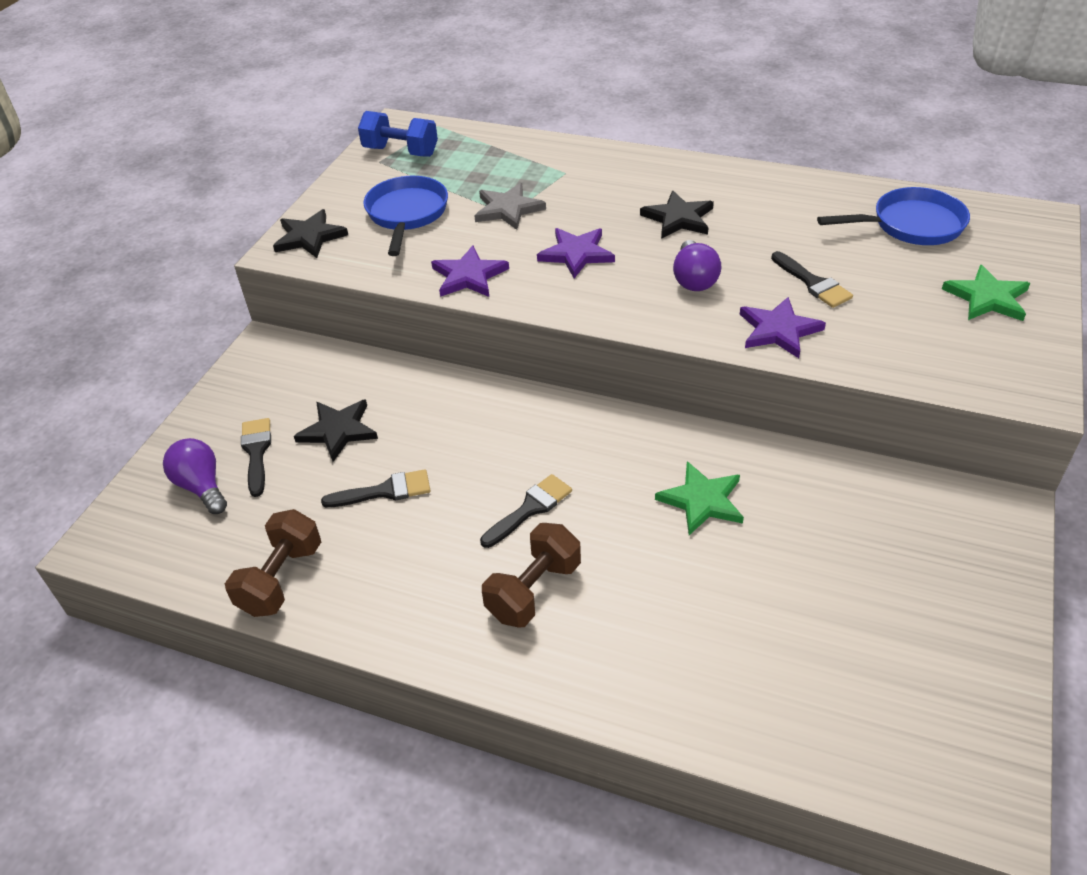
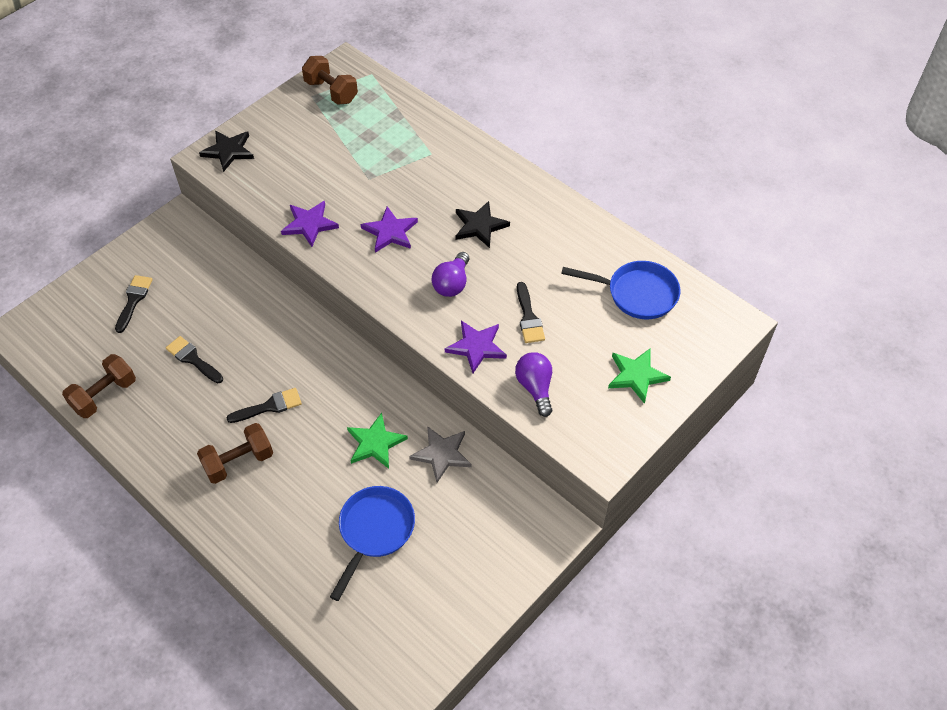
camera: 20 degrees right, 10 degrees up
(202, 486) = (91, 313): purple light bulb -> purple light bulb (535, 388)
(338, 430) = (189, 303): black star -> none
(385, 491) = (193, 359): black brush -> black brush turned 150 degrees counterclockwise
(400, 152) = (331, 92): blue dumbbell -> brown dumbbell
(407, 214) = (301, 154): blue pan -> blue pan (374, 531)
(508, 209) = (370, 174): grey star -> grey star (442, 454)

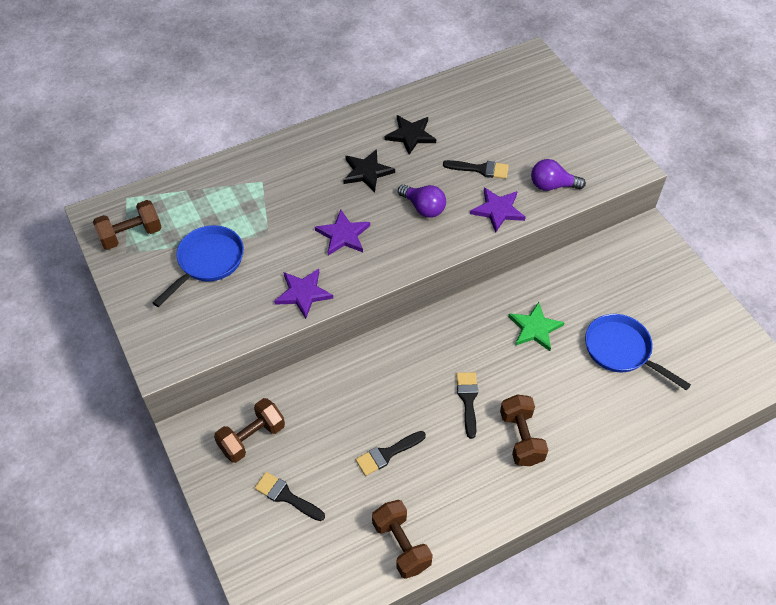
camera: 70 degrees left, 0 degrees up
(184, 259) = (252, 438): none -> brown dumbbell
(228, 151) = (164, 340): black star -> black star (411, 135)
(442, 454) = (560, 285): grey star -> none
(636, 376) = (561, 124): green star -> none
(637, 294) = (483, 99): blue pan -> blue pan (208, 262)

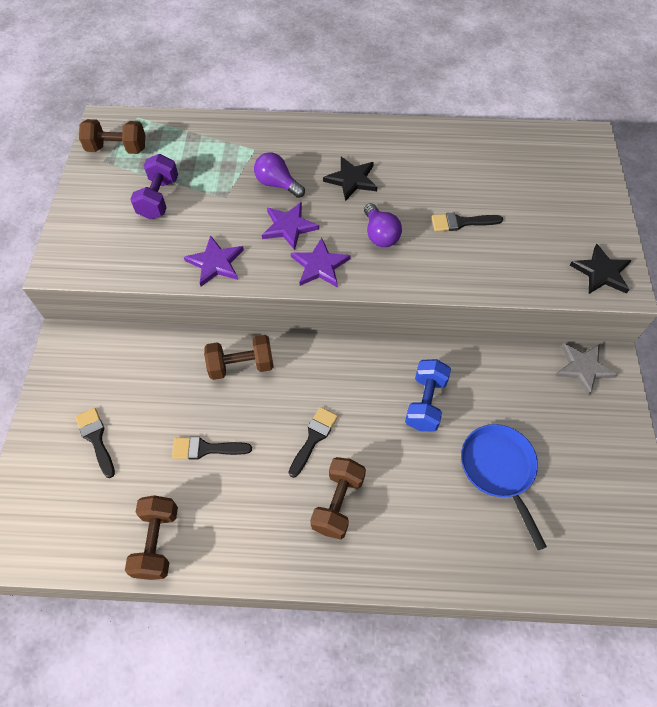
camera: 30 degrees right, 5 degrees up
(208, 262) = (159, 198): blue pan -> purple dumbbell
(252, 438) = (107, 371): brown dumbbell -> brown dumbbell (241, 365)
(411, 135) = (416, 163): black star -> black star (601, 272)
(480, 169) = (461, 222): black brush -> black brush turned 135 degrees clockwise
(498, 210) = (451, 269): purple star -> purple star (320, 266)
(534, 328) = (425, 402): green star -> blue dumbbell
(552, 185) = (523, 269): purple light bulb -> purple light bulb (277, 184)
(631, 244) = (583, 368): none -> grey star

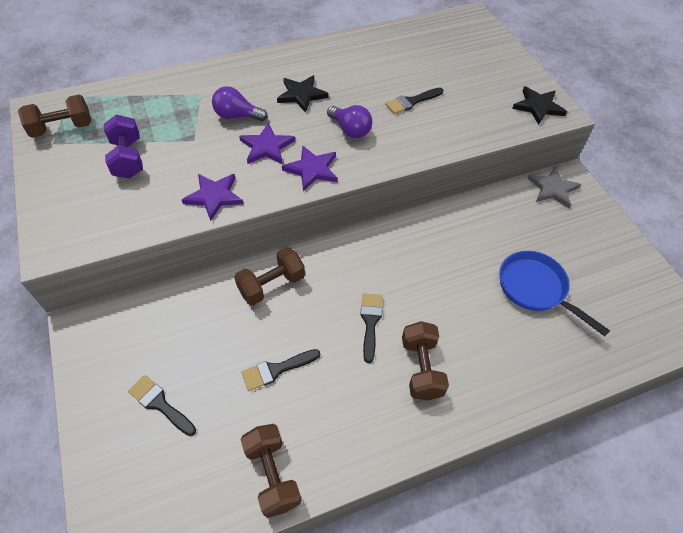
camera: 25 degrees left, 5 degrees down
(425, 402) = (448, 258): blue dumbbell -> none

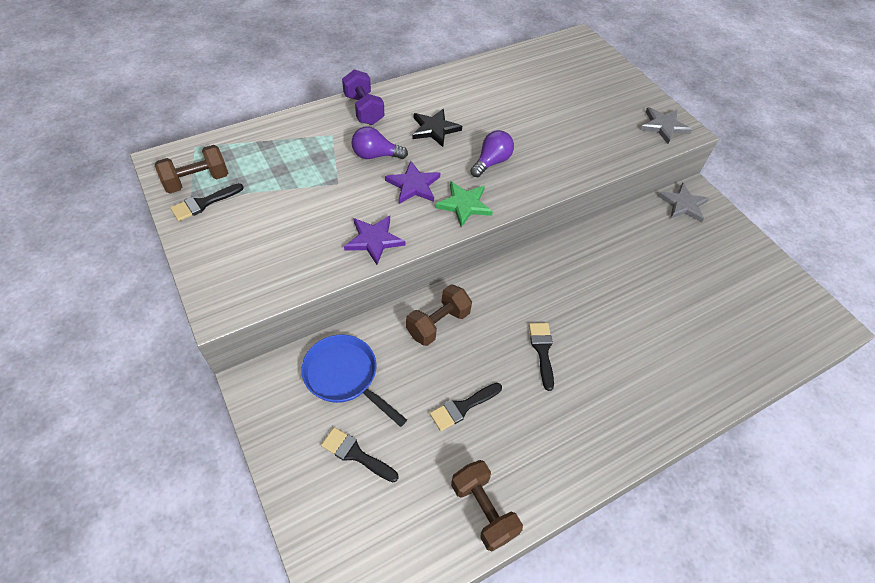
camera: 10 degrees left, 0 degrees up
(128, 159) = (275, 208): purple dumbbell -> purple dumbbell (363, 109)
(312, 169) = (464, 205): purple star -> green star
(350, 130) = (491, 162): purple light bulb -> purple light bulb turned 90 degrees counterclockwise
(411, 102) = (543, 129): black brush -> black brush (203, 203)
(421, 368) = (600, 390): brown dumbbell -> none
(535, 288) = (688, 302): blue pan -> blue pan (344, 376)
(538, 106) = (663, 126): black star -> grey star

